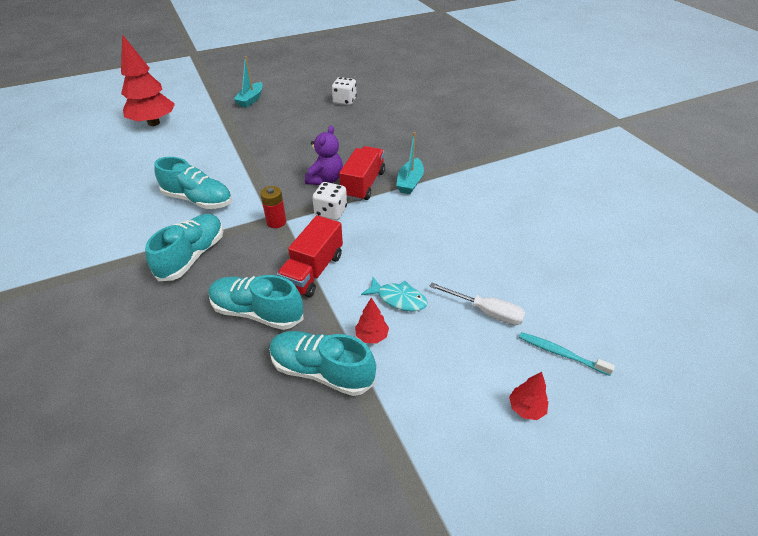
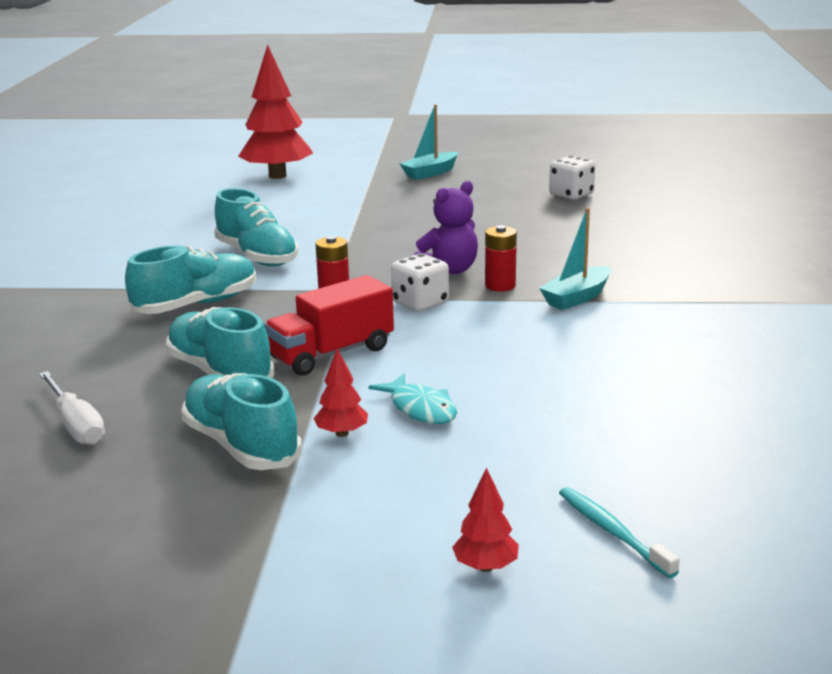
camera: 30 degrees right, 20 degrees down
(363, 184) = (500, 286): red truck -> red battery
(486, 312) = (540, 456): white screwdriver -> white screwdriver (76, 425)

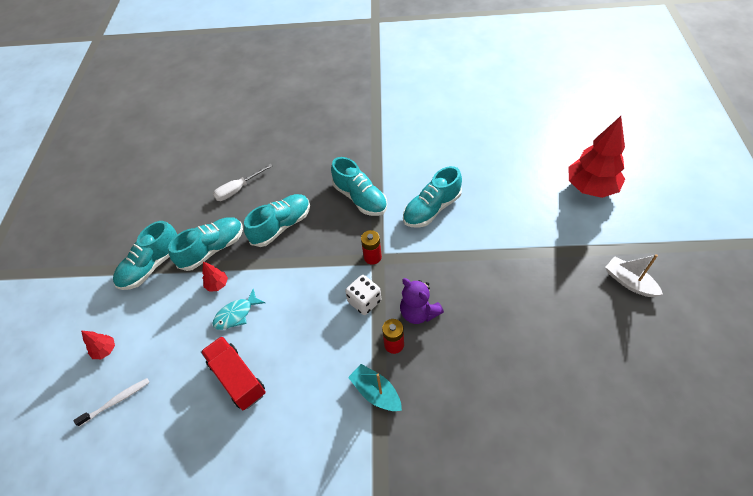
camera: 90 degrees right, 30 degrees up
(251, 526) = (151, 265): none -> turquoise shoe
(331, 353) = (299, 267): red truck -> red truck (237, 378)
(430, 173) = (629, 282): turquoise boat -> white boat
(571, 195) = (600, 393): white dice -> none
(612, 532) = (116, 401): turquoise toothbrush -> white toothbrush

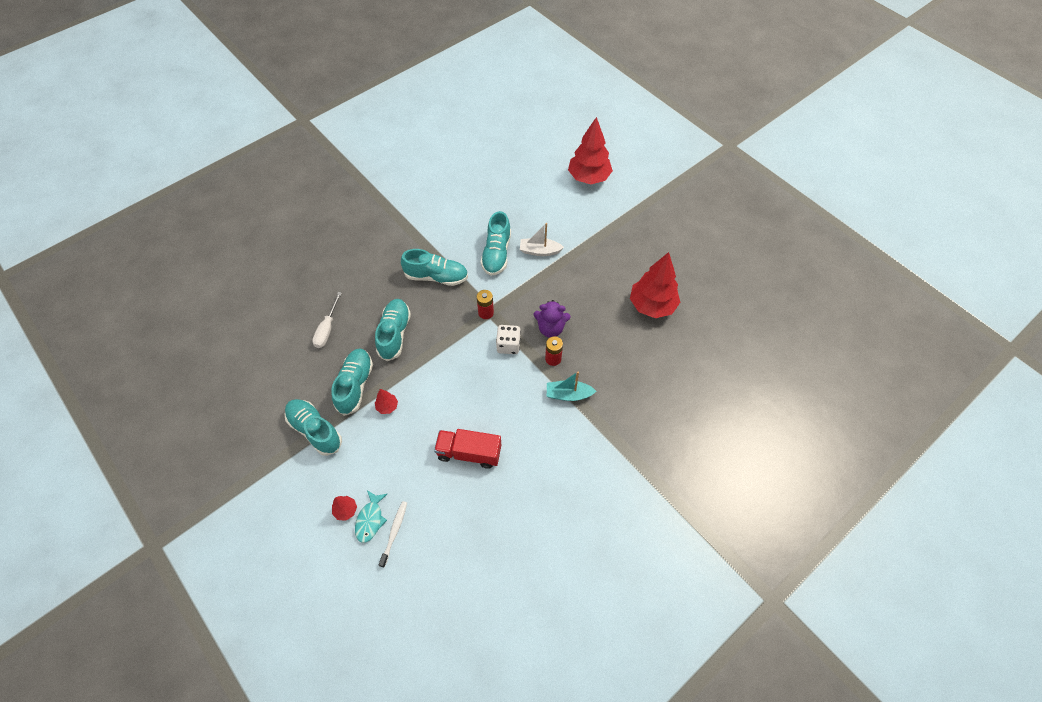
camera: 45 degrees left, 5 degrees up
(151, 265) = (315, 430): turquoise shoe -> turquoise shoe turned 135 degrees clockwise
(236, 314) = (424, 415): turquoise fish -> turquoise fish (370, 520)
(550, 362) = (652, 305): none -> red tree
(629, 282) = (658, 228): white boat -> white boat (539, 251)

